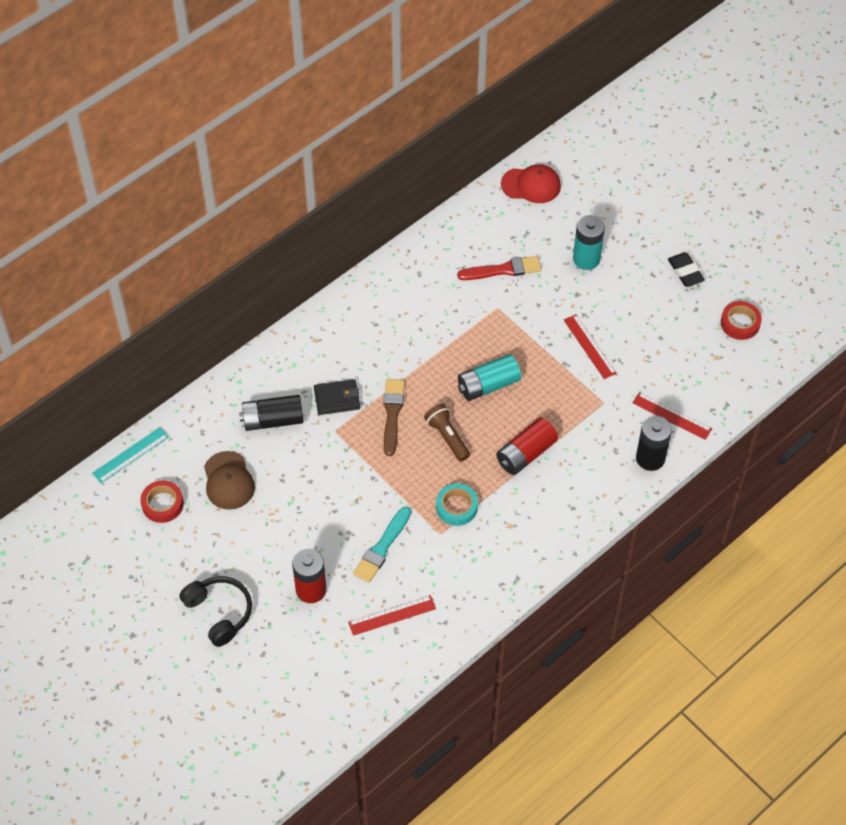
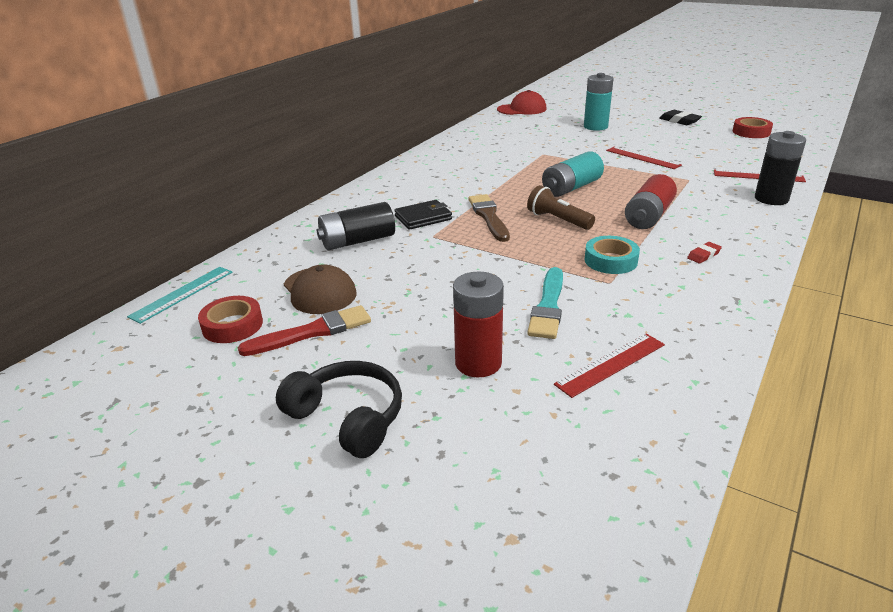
camera: 15 degrees left, 25 degrees down
(503, 270) = (532, 139): red brush -> red brush (312, 332)
(531, 522) = (703, 255): none -> red eraser

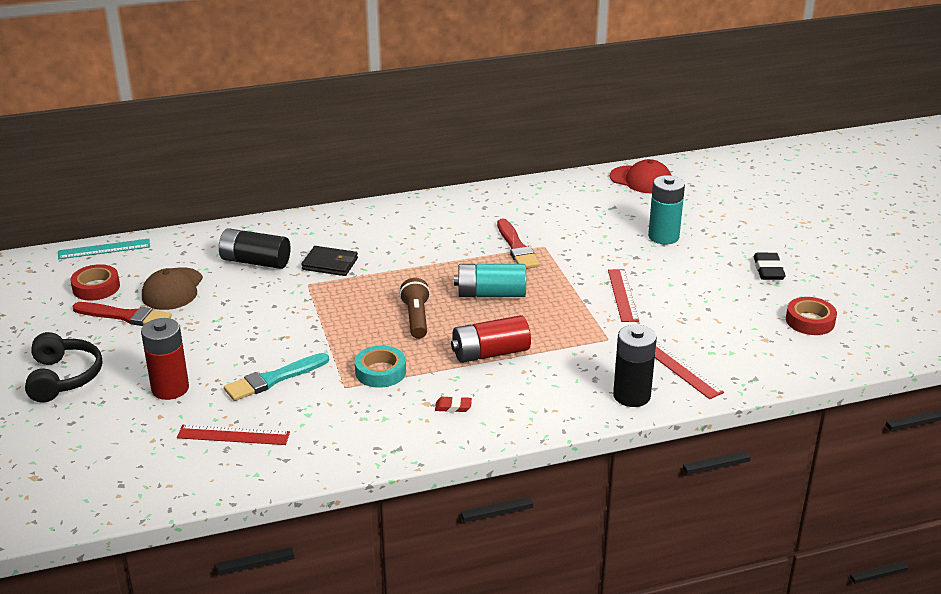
camera: 40 degrees right, 0 degrees up
(488, 217) = (375, 288): brown brush -> none
(529, 160) = (517, 247): none -> red brush

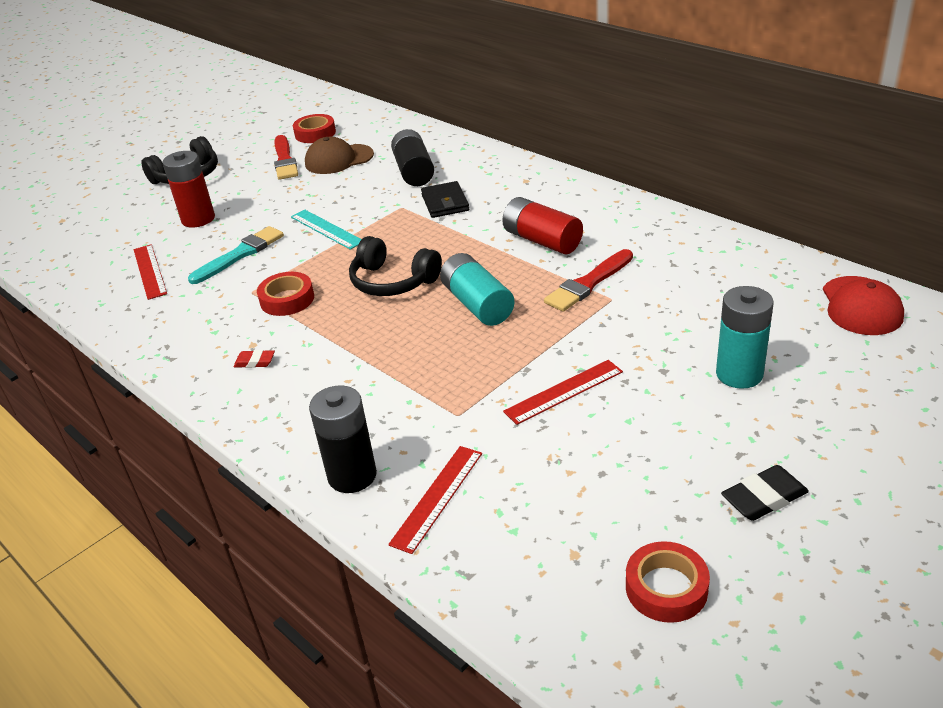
camera: 65 degrees right, 5 degrees up
(104, 249) = (371, 112): turquoise ruler -> turquoise ruler (326, 229)
(273, 379) = (240, 254): turquoise brush -> turquoise brush turned 105 degrees clockwise
(380, 372) = (287, 299): turquoise tape -> red tape
(416, 318) = (393, 281): brown flashlight -> black headphones
(453, 407) = (255, 362): red eraser -> red eraser turned 60 degrees counterclockwise
(490, 353) = (365, 347): red battery -> red battery (542, 240)

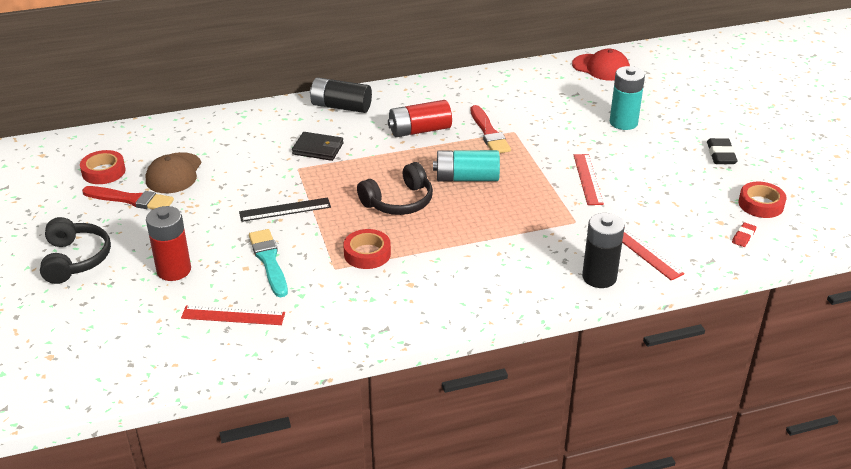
camera: 65 degrees left, 0 degrees up
(255, 362) = (435, 288): red eraser -> red eraser (743, 237)
(326, 229) = (285, 210): turquoise ruler -> black ruler
(414, 171) = (249, 146): black battery -> black battery (341, 106)

